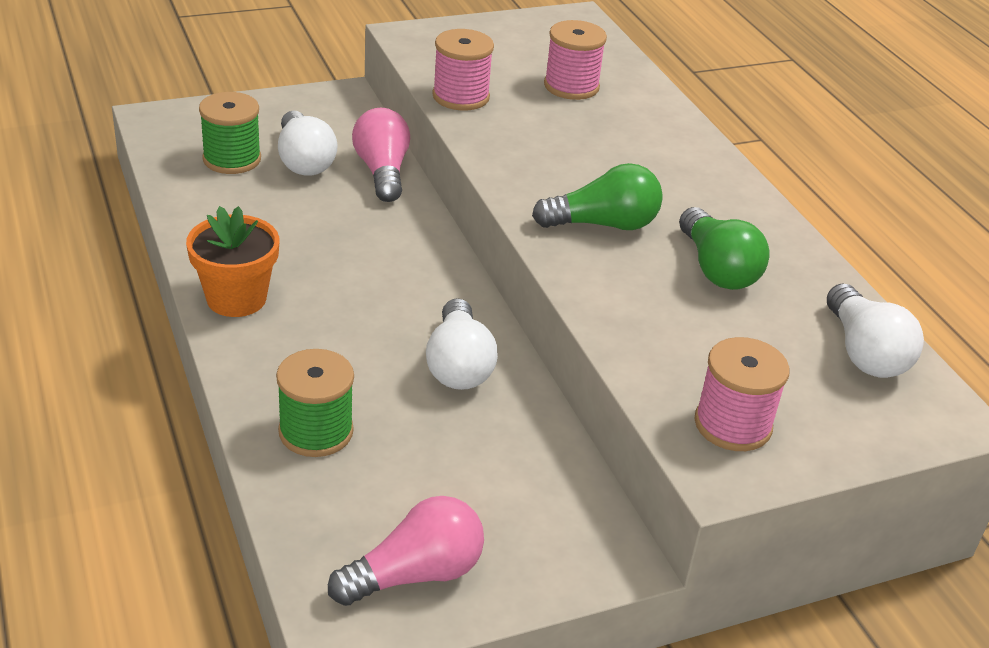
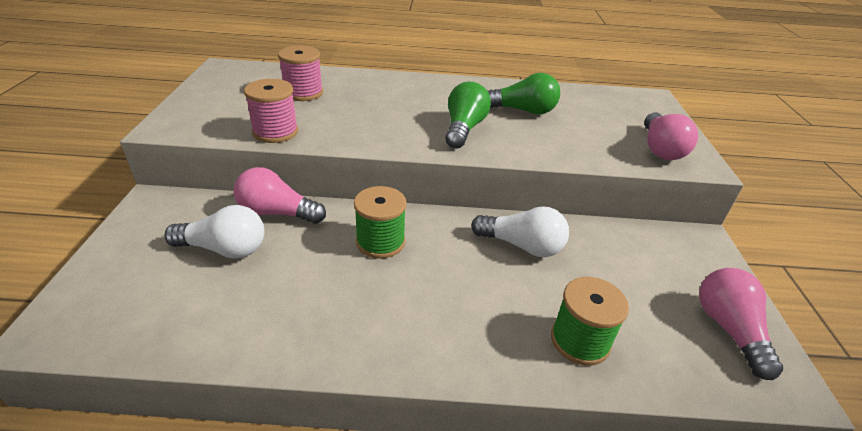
camera: 65 degrees left, 0 degrees up
(232, 159) = (179, 293): green spool -> green spool (380, 242)
(236, 298) = (393, 346): orange flower pot -> none
(732, 425) = (660, 149): pink spool -> pink light bulb
(864, 352) = (603, 99): white light bulb -> none

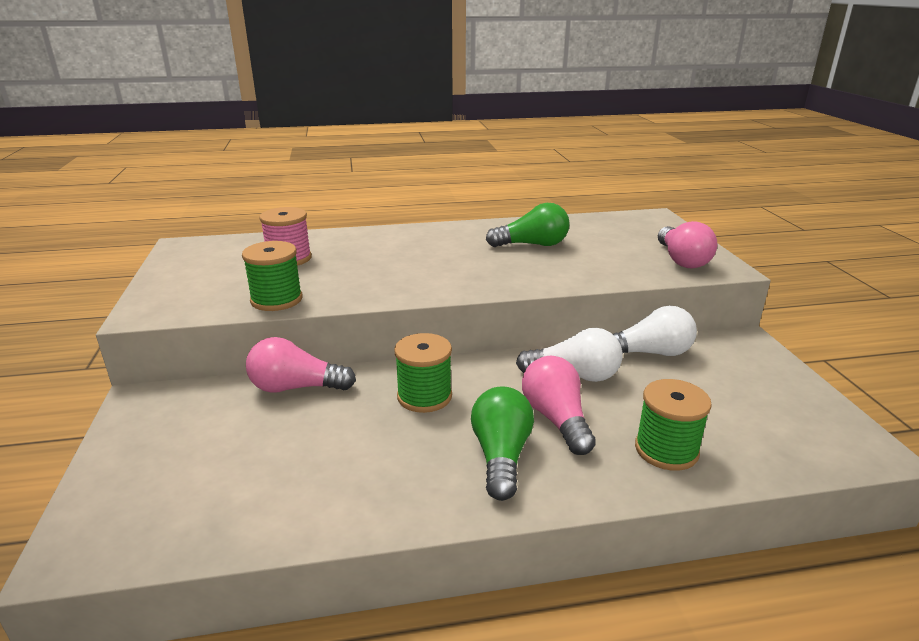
camera: 10 degrees left, 10 degrees down
(224, 249) = (251, 432): white light bulb -> white light bulb (650, 353)
(275, 132) = (276, 300): pink spool -> green spool
(464, 129) = (480, 269): green light bulb -> green light bulb (501, 456)
(729, 329) = (801, 414): pink light bulb -> pink light bulb (556, 419)

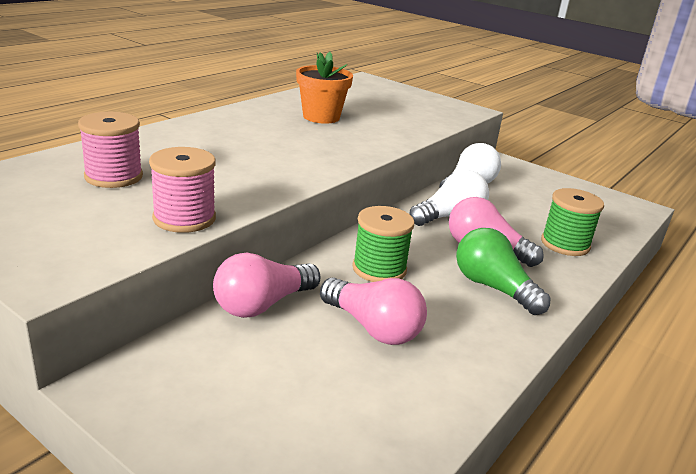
camera: 45 degrees left, 0 degrees up
(276, 300) = (184, 218): green spool -> pink spool
(532, 245) = (321, 117): green light bulb -> orange flower pot
(681, 260) = (438, 109): pink light bulb -> pink light bulb (373, 328)

